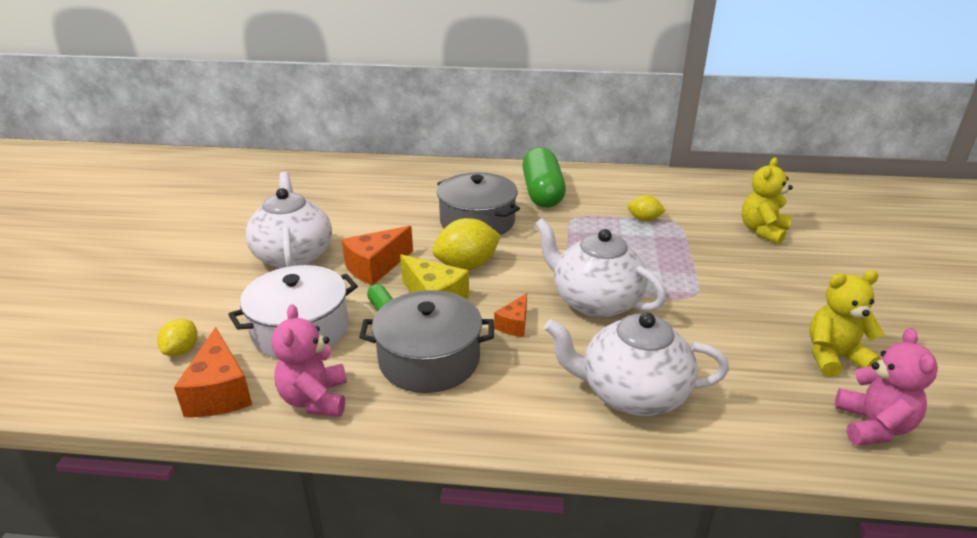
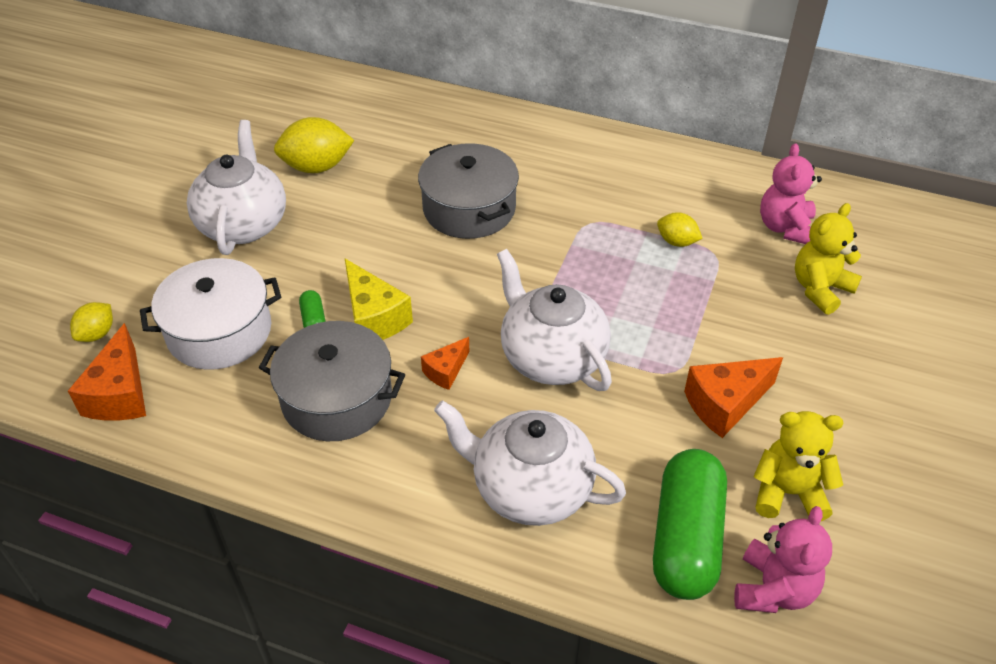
camera: 15 degrees right, 15 degrees up
(315, 399) = (207, 423): pink teddy bear -> pink teddy bear (785, 228)
(376, 267) = (326, 258): orange cheese -> orange cheese (725, 404)
(467, 266) = (429, 275): yellow lemon -> yellow lemon (316, 167)
(542, 193) = (569, 174): green capsule -> green capsule (686, 538)

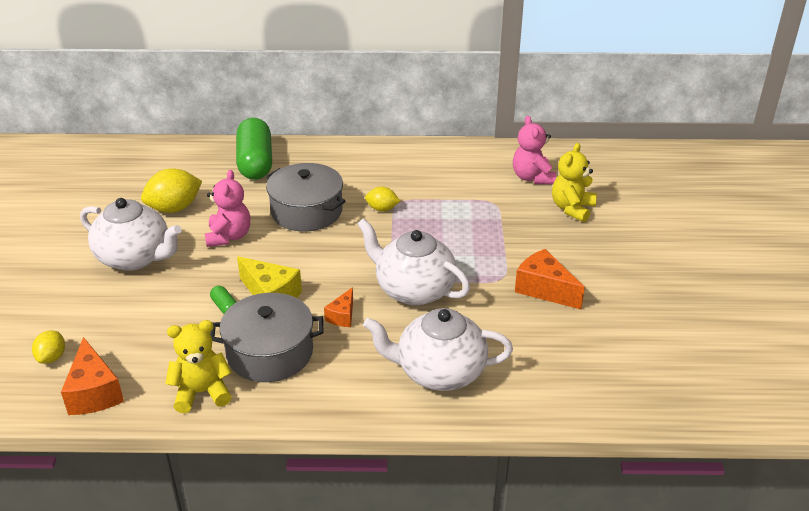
camera: 20 degrees left, 10 degrees down
(219, 331) = (154, 332): white pot -> none
(243, 224) = (135, 258): white teapot -> white teapot turned 135 degrees clockwise
(677, 242) = (464, 201): yellow lemon -> yellow lemon (382, 209)
(686, 538) = (557, 373): green capsule -> green capsule (255, 162)
(725, 404) = (544, 289): orange cheese -> orange cheese turned 90 degrees clockwise
(773, 589) = (627, 387): pink teddy bear -> pink teddy bear (229, 236)
(788, 492) = (609, 330): yellow teddy bear -> yellow teddy bear (202, 392)

